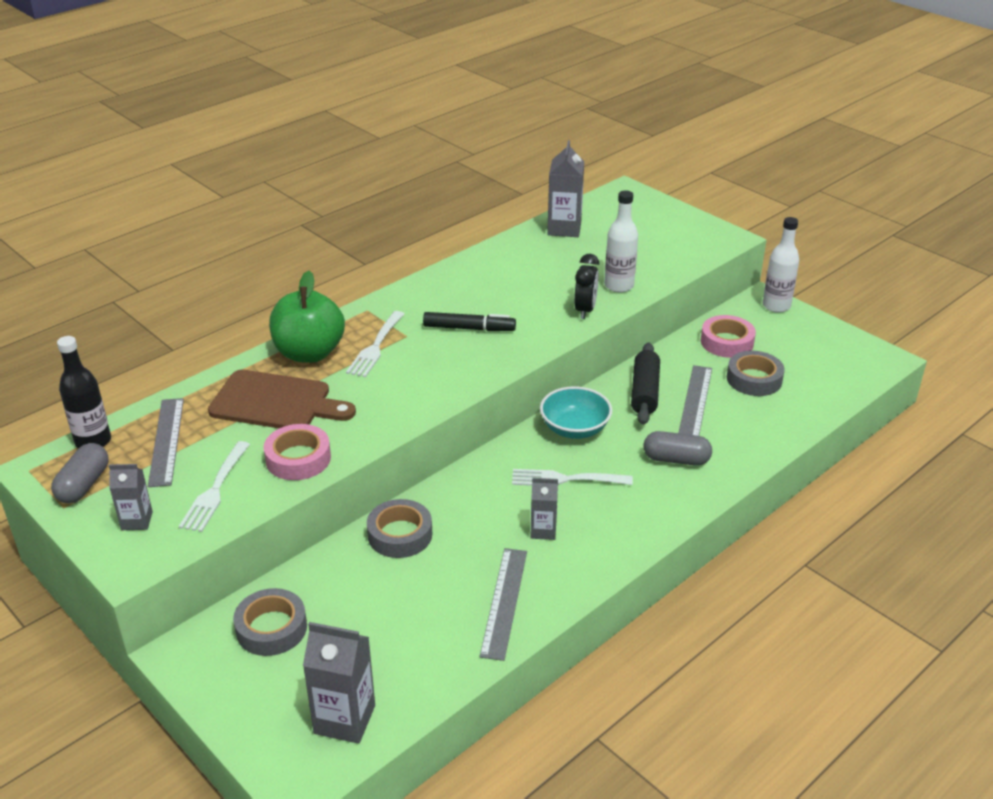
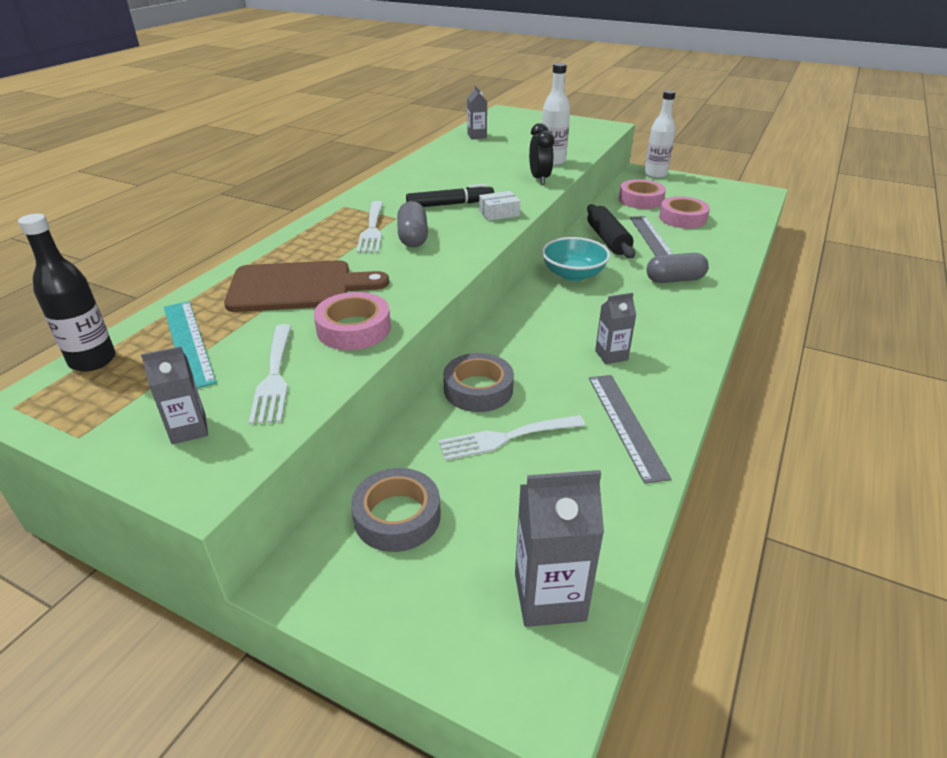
camera: 20 degrees left, 0 degrees up
(83, 485) = (98, 407): grey capsule -> grey capsule (413, 237)
(166, 441) = (188, 342): grey ruler -> turquoise ruler
(309, 353) = (308, 244): green apple -> none
(509, 350) = (499, 213): none -> white box
(564, 228) = (477, 136): grey carton -> grey carton, size x0.60
(566, 479) = (597, 311): white fork -> white fork (506, 438)
(754, 379) = (682, 218): grey tape -> pink tape

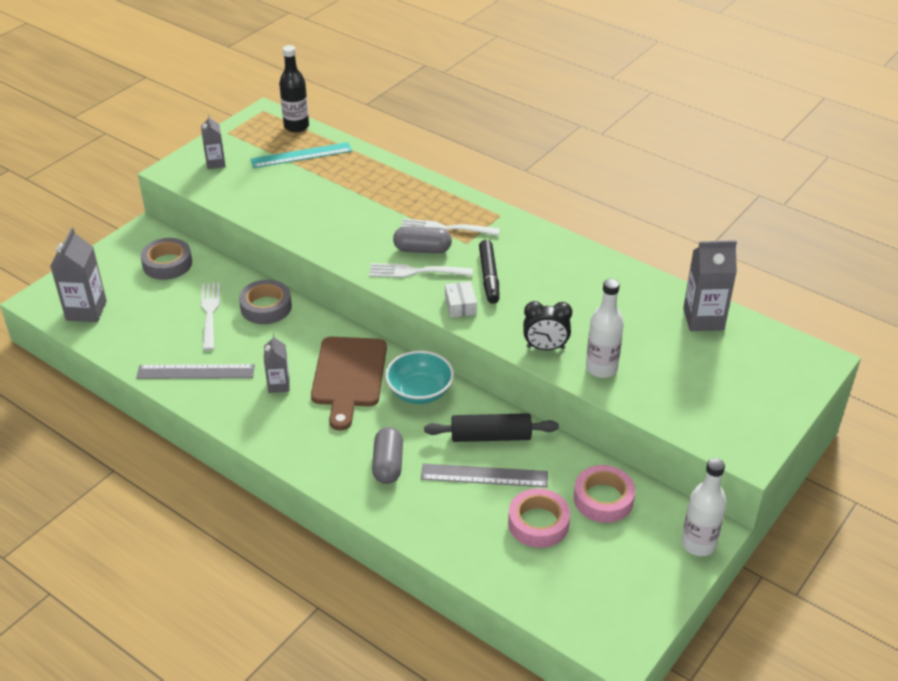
camera: 100 degrees right, 5 degrees up
(274, 376) = (250, 187): white fork -> white fork (416, 271)
(298, 287) = (356, 193): brown cutting board -> brown cutting board (348, 376)
(354, 329) = (289, 216): pink tape -> none
(477, 136) = (703, 319): grey carton -> grey carton, size x1.66

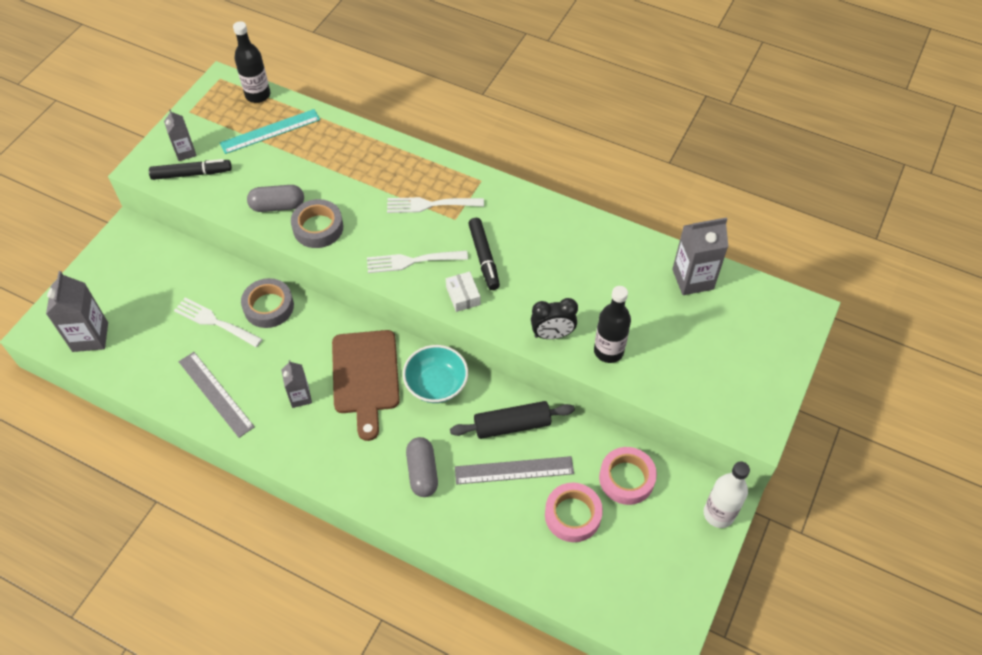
camera: 10 degrees left, 15 degrees up
(167, 264) = (159, 268): grey tape -> grey tape (318, 228)
(196, 371) = (216, 393): grey ruler -> grey ruler turned 60 degrees clockwise
(210, 313) = (215, 322): white fork -> white fork turned 45 degrees counterclockwise
(217, 180) = (192, 174): none -> black marker
(422, 249) = (413, 233): grey capsule -> grey capsule (277, 206)
(601, 368) = (608, 351): white bottle -> black bottle

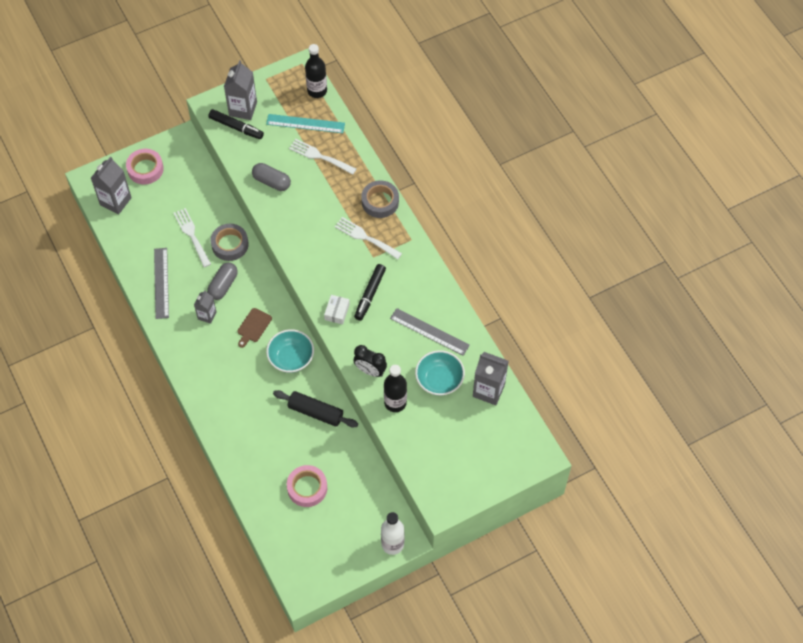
camera: 35 degrees right, 5 degrees up
(185, 152) = (243, 109): grey carton -> grey carton, size x1.66
(318, 228) = (285, 212): grey tape -> grey tape (380, 202)
(365, 377) = (253, 327): brown cutting board -> brown cutting board, size x0.50
(412, 261) = (324, 270): white fork -> white fork (320, 156)
(422, 472) = (242, 406): grey capsule -> grey capsule (223, 285)
(514, 470) = (295, 440): grey ruler -> grey ruler (429, 332)
(626, 478) = (356, 488): pink tape -> pink tape (145, 169)
(633, 299) = (439, 380): none -> turquoise bowl

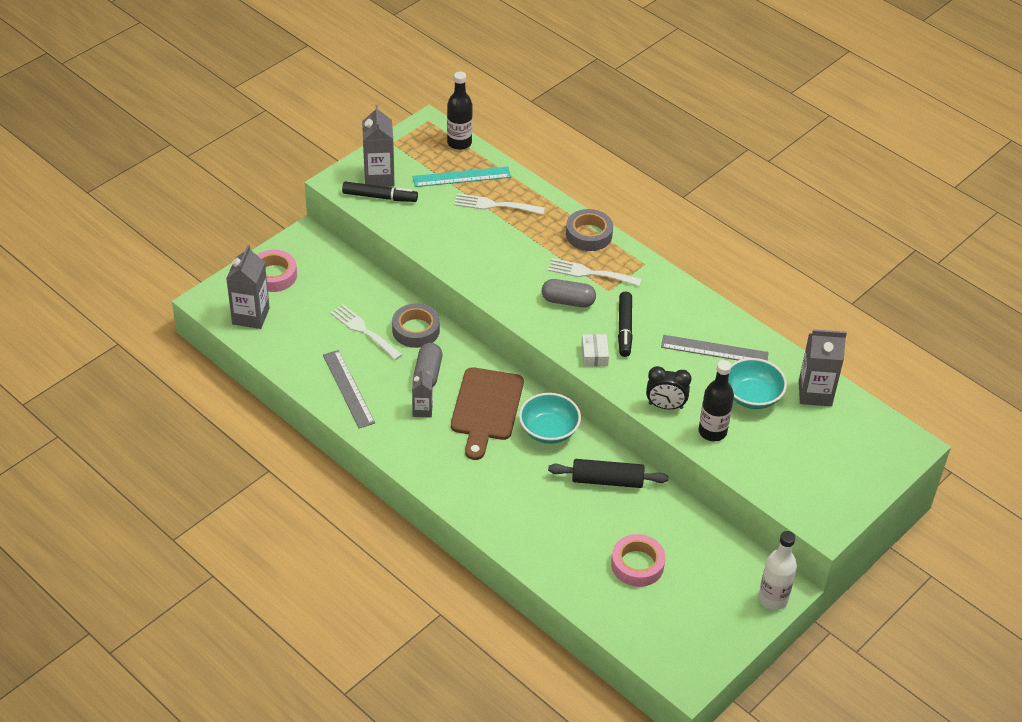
camera: 20 degrees left, 15 degrees down
(253, 327) = (486, 408): brown cutting board -> brown cutting board, size x2.00
(271, 182) = (449, 241): grey capsule -> grey capsule (568, 301)

